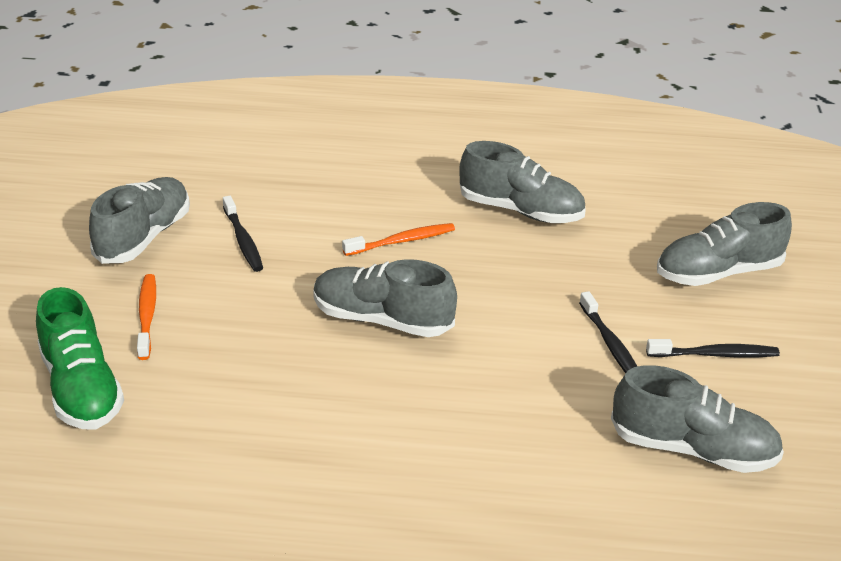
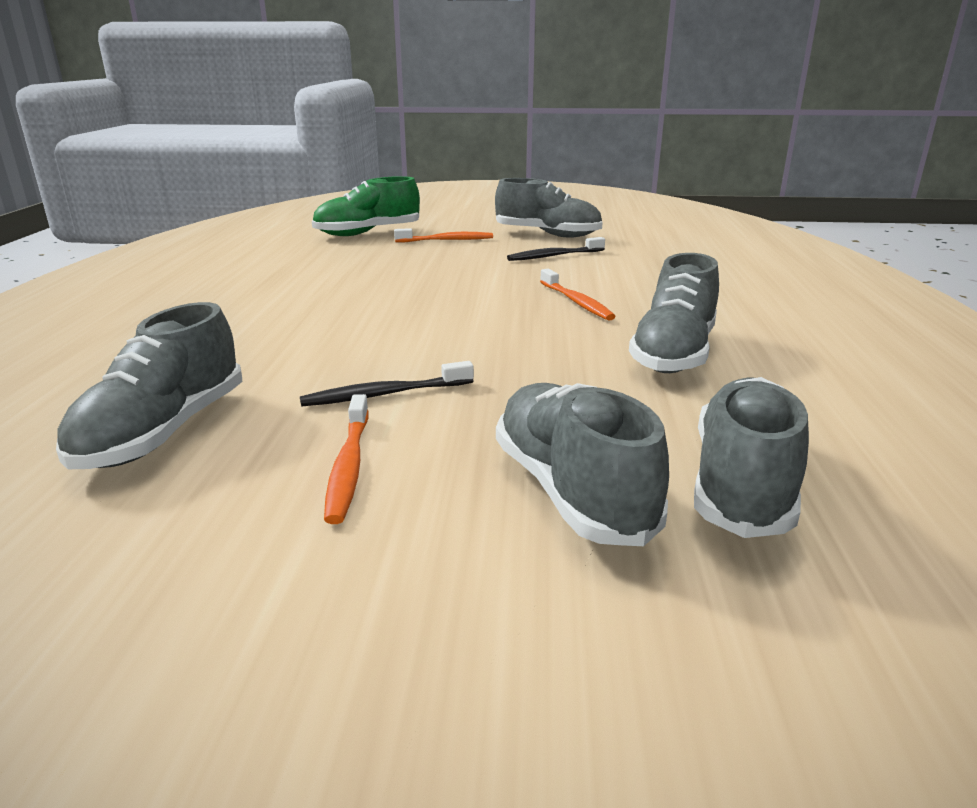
camera: 90 degrees right, 10 degrees down
(382, 320) = (440, 297): grey shoe -> grey shoe (742, 483)
(715, 354) = (349, 466): black toothbrush -> orange toothbrush

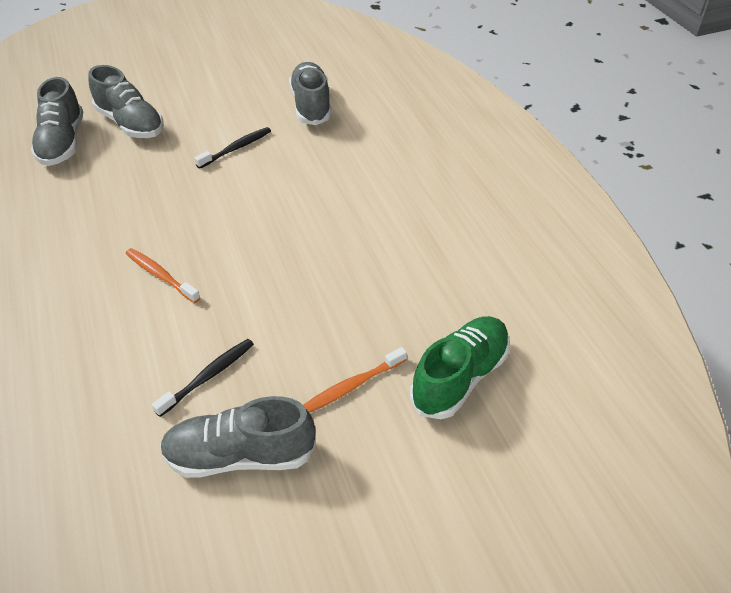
camera: 155 degrees right, 20 degrees up
(349, 466) = (221, 112): orange toothbrush -> none
(673, 353) = (84, 225): grey shoe -> none

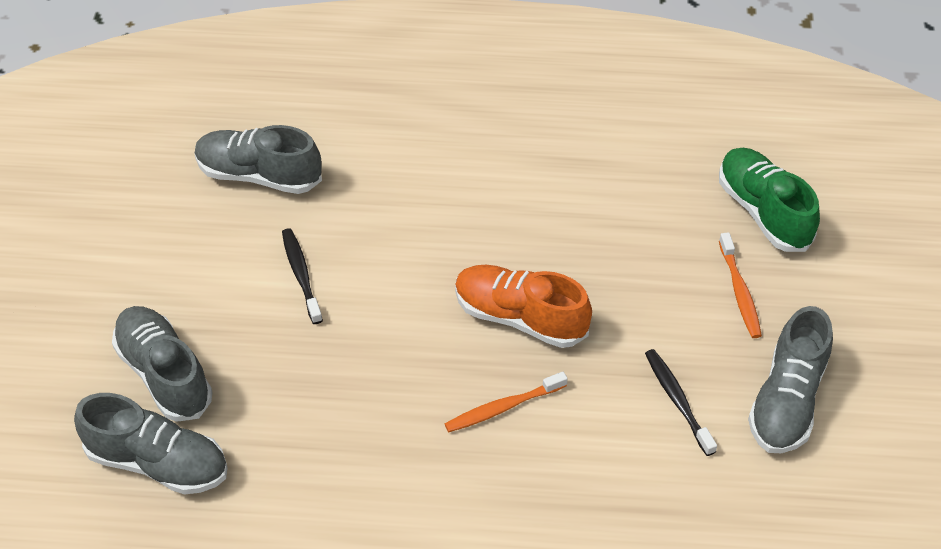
camera: 65 degrees left, 5 degrees up
(130, 124) = (164, 374): grey shoe -> grey shoe turned 105 degrees counterclockwise
(251, 259) = (520, 317): none -> orange shoe

